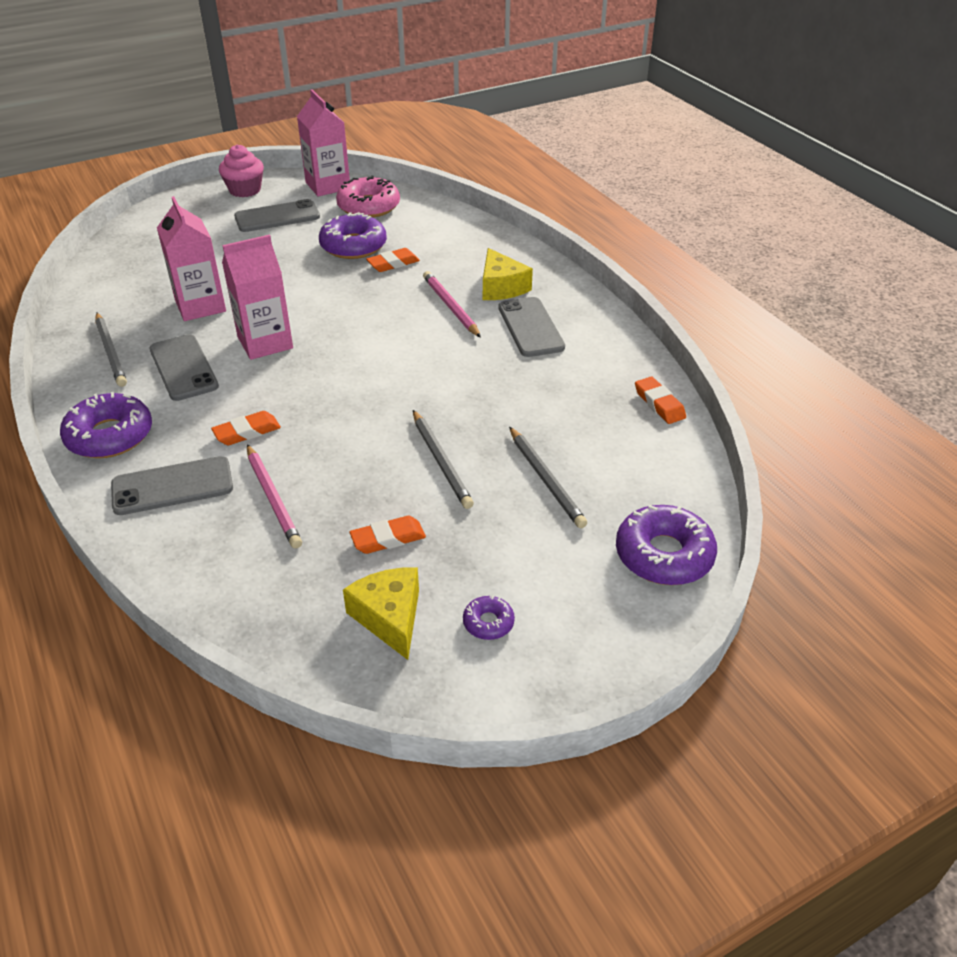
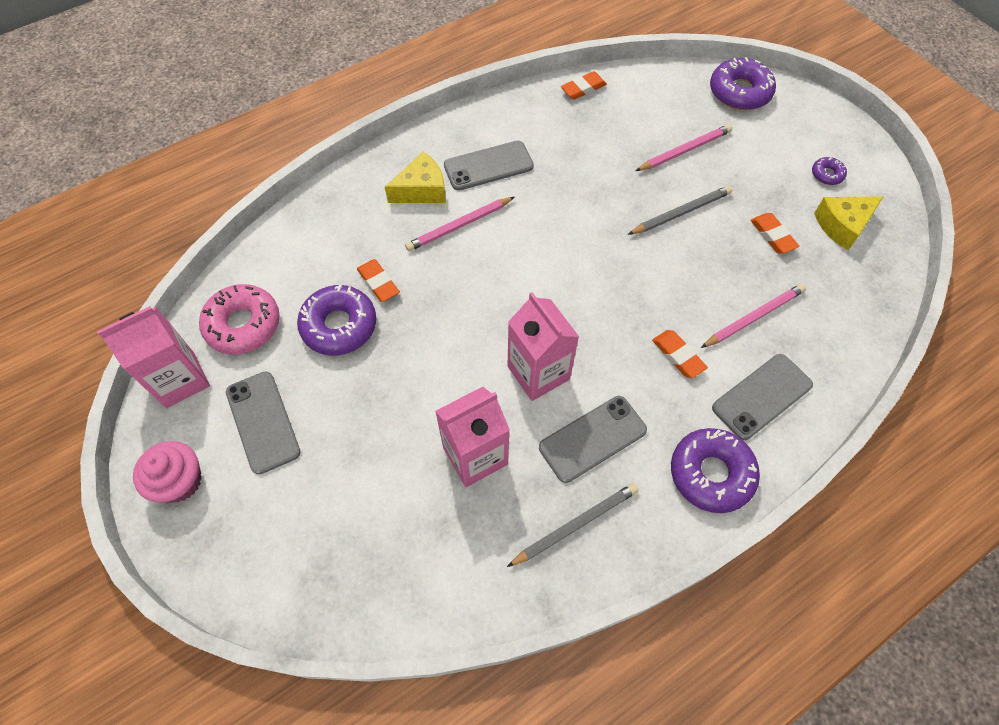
camera: 95 degrees left, 20 degrees up
(172, 486) = (761, 396): grey phone -> grey phone turned 75 degrees clockwise
(545, 479) = (684, 151): grey pencil -> pink pencil

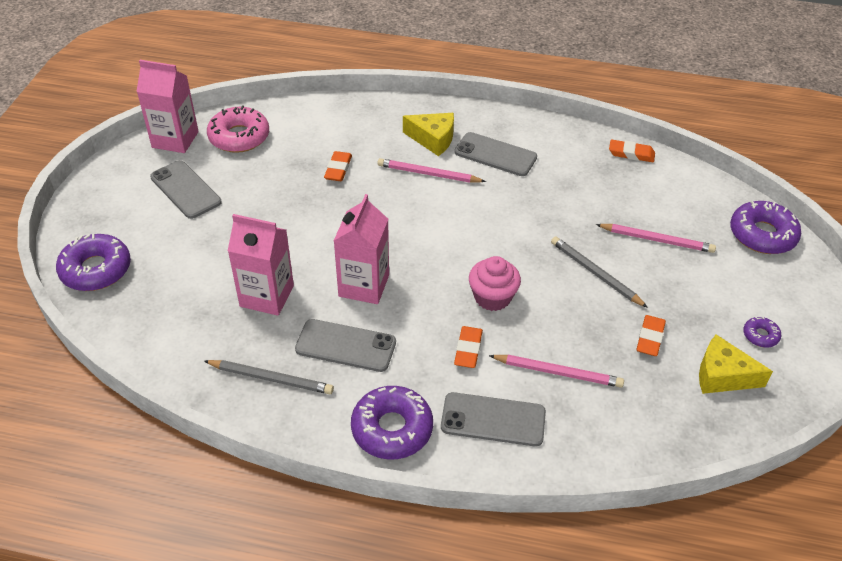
camera: 45 degrees right, 15 degrees down
(179, 481) = (113, 185): pink cupcake -> pink cupcake (492, 297)
(263, 422) = (185, 190): grey phone -> grey phone turned 60 degrees counterclockwise
(339, 326) = (286, 174): purple donut -> purple donut (96, 270)
(681, 213) = (596, 273): grey pencil -> grey pencil turned 150 degrees counterclockwise

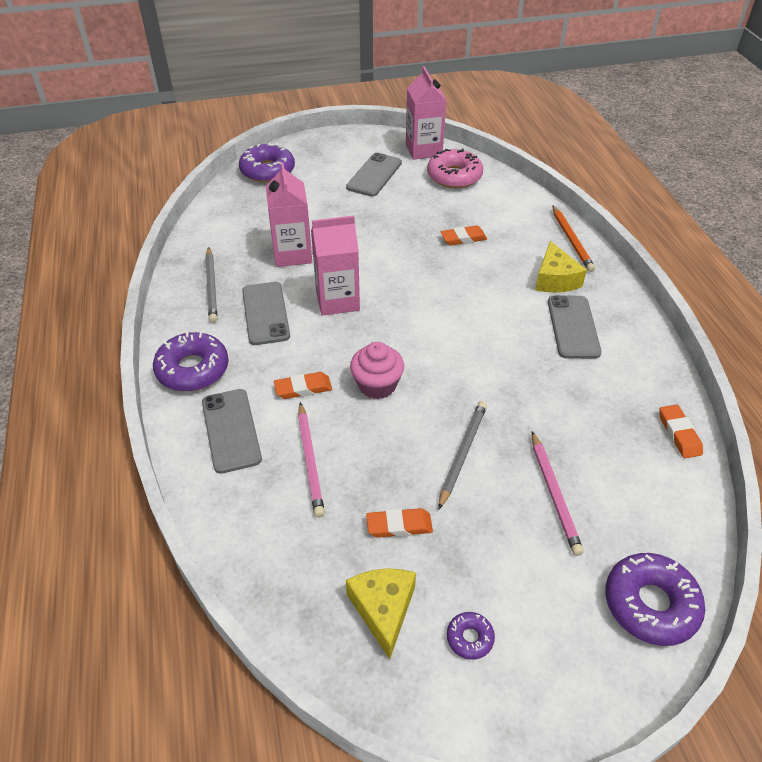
camera: 65 degrees right, 0 degrees up
(391, 108) = (571, 240): none -> orange pencil
(429, 174) = (505, 292): pink pencil -> none

